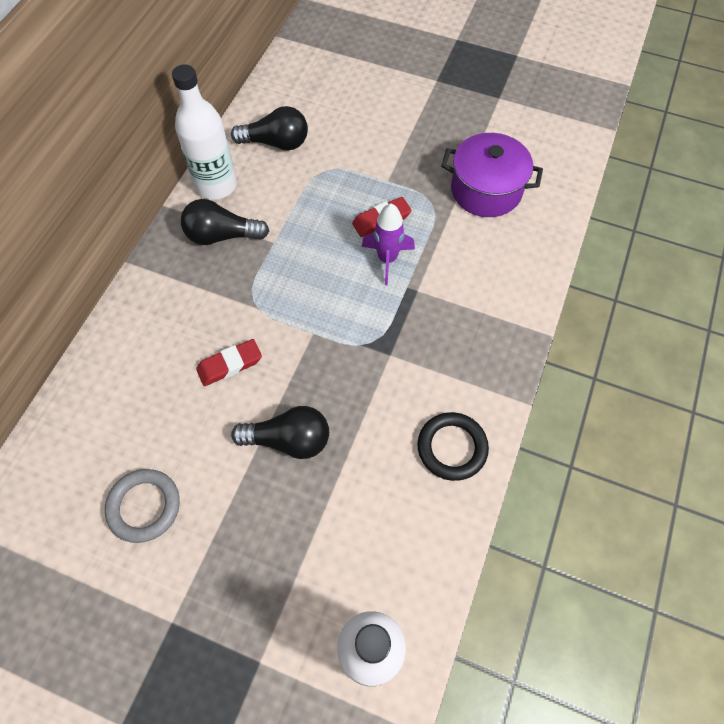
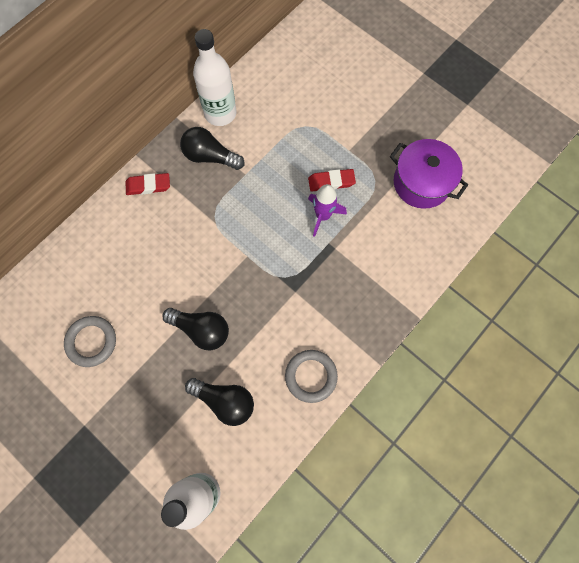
camera: 20 degrees right, 10 degrees up
(230, 365) = (181, 260): red eraser -> red eraser (148, 186)
(276, 143) = (277, 90): black light bulb -> black light bulb (225, 401)
(452, 448) = (311, 376): black ring -> grey ring

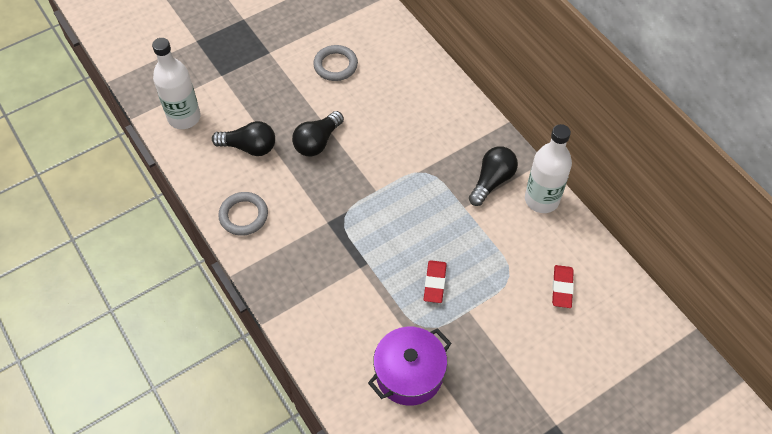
camera: 105 degrees right, 15 degrees down
(148, 186) = (472, 126): red eraser -> red eraser (562, 288)
(225, 401) = (249, 147): black light bulb -> black light bulb turned 120 degrees counterclockwise
(323, 216) = (398, 265): purple rocket -> none

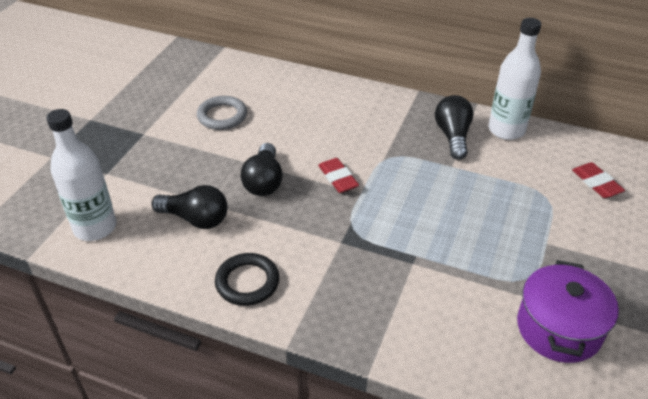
camera: 35 degrees left, 15 degrees down
(243, 215) = (247, 282): grey ring -> black ring
(249, 147) = (195, 219): black light bulb -> black light bulb turned 45 degrees clockwise
(434, 283) = (493, 237): red eraser -> red eraser (338, 178)

